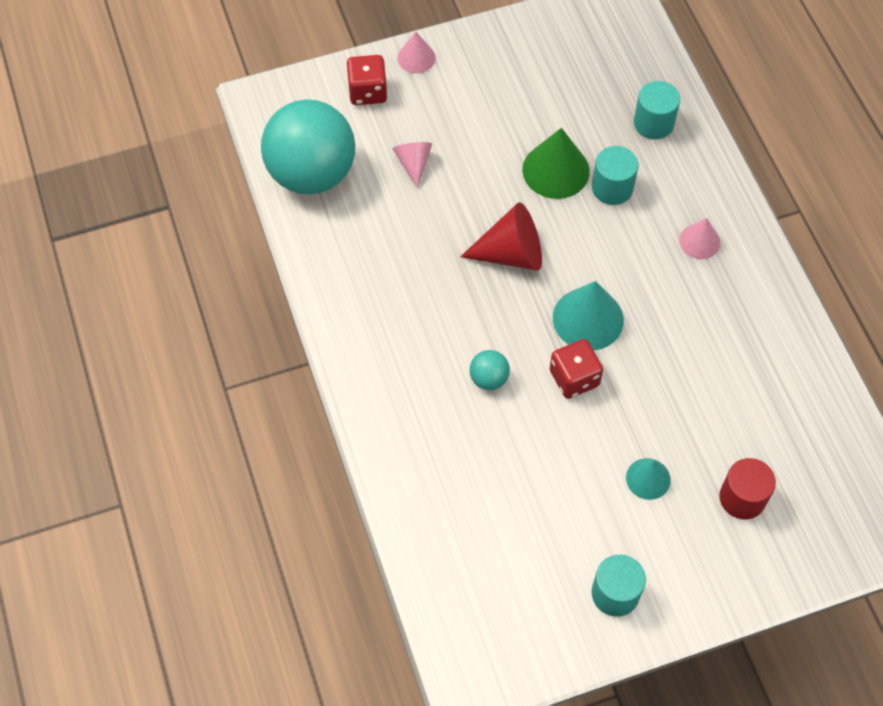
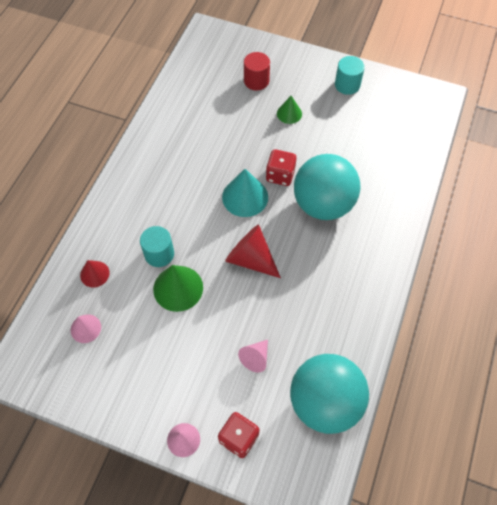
camera: 140 degrees left, 0 degrees up
(489, 379) = (323, 204): turquoise ball -> turquoise ball, size x2.48
(648, 478) = (289, 113): turquoise cone -> green cone
(653, 123) = (94, 274): turquoise cylinder -> red cone
(699, 241) = (148, 193): pink cone -> pink cone (85, 328)

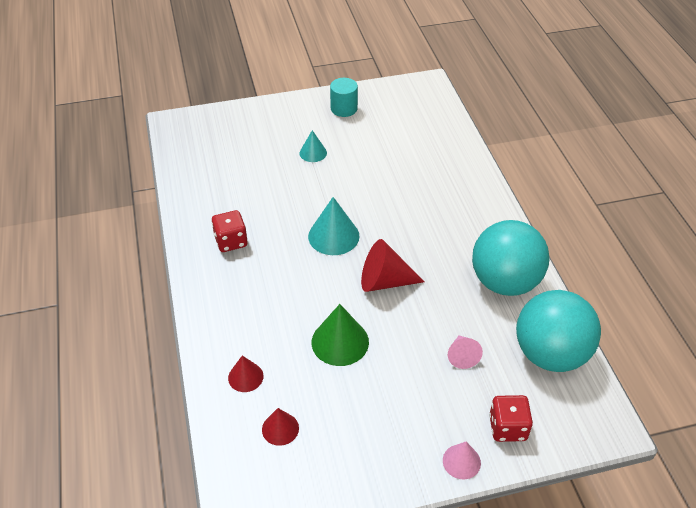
camera: 35 degrees left, 15 degrees down
(85, 328) = (280, 428): pink cone -> red cone
(159, 254) = (295, 324): turquoise cylinder -> none
(256, 81) = (259, 141): red cylinder -> none
(280, 175) = (349, 203): red dice -> red dice (231, 241)
(289, 113) = (313, 153): green cone -> turquoise cone
(323, 204) = (407, 207): turquoise ball -> turquoise ball (505, 282)

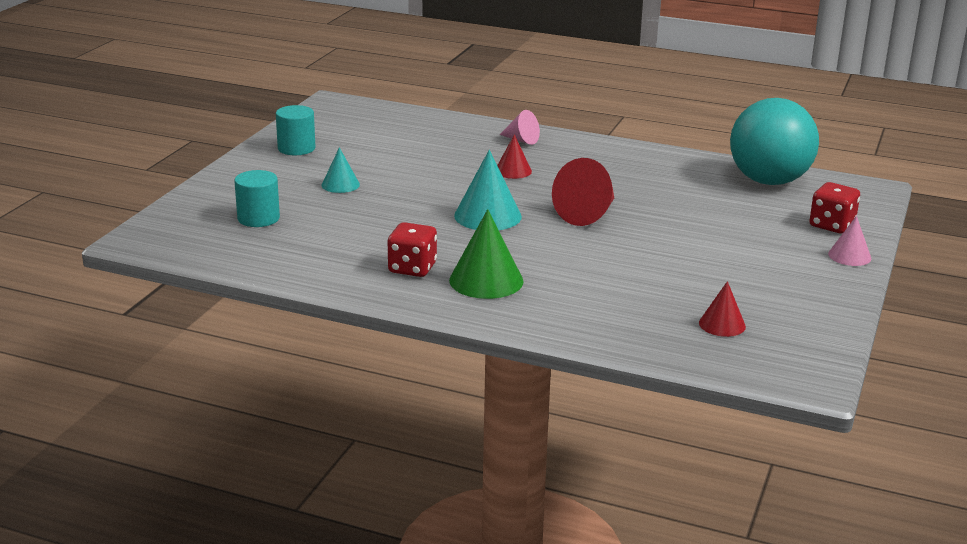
camera: 55 degrees left, 20 degrees down
(237, 148) = (258, 218): none -> turquoise cylinder
(245, 377) = (630, 321): red cone -> red cone (513, 171)
(340, 342) = (642, 260): green cone -> green cone (486, 280)
(462, 356) = (728, 214): pink cone -> pink cone (521, 140)
(505, 282) = (661, 167): turquoise ball -> none

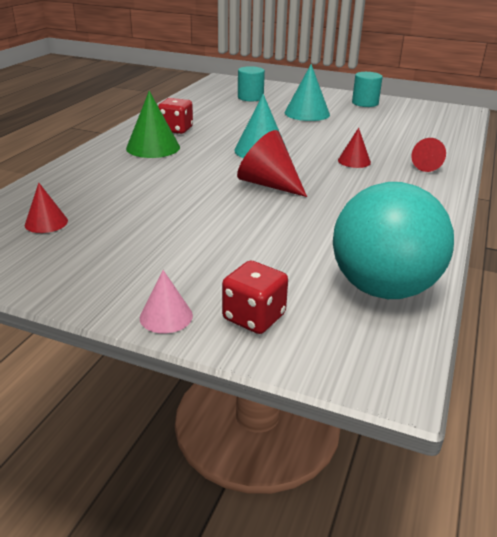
camera: 90 degrees right, 5 degrees up
(340, 185) = (307, 113): turquoise cone -> turquoise cone, size x1.69
(521, 140) = (428, 166): pink cone -> red cone

